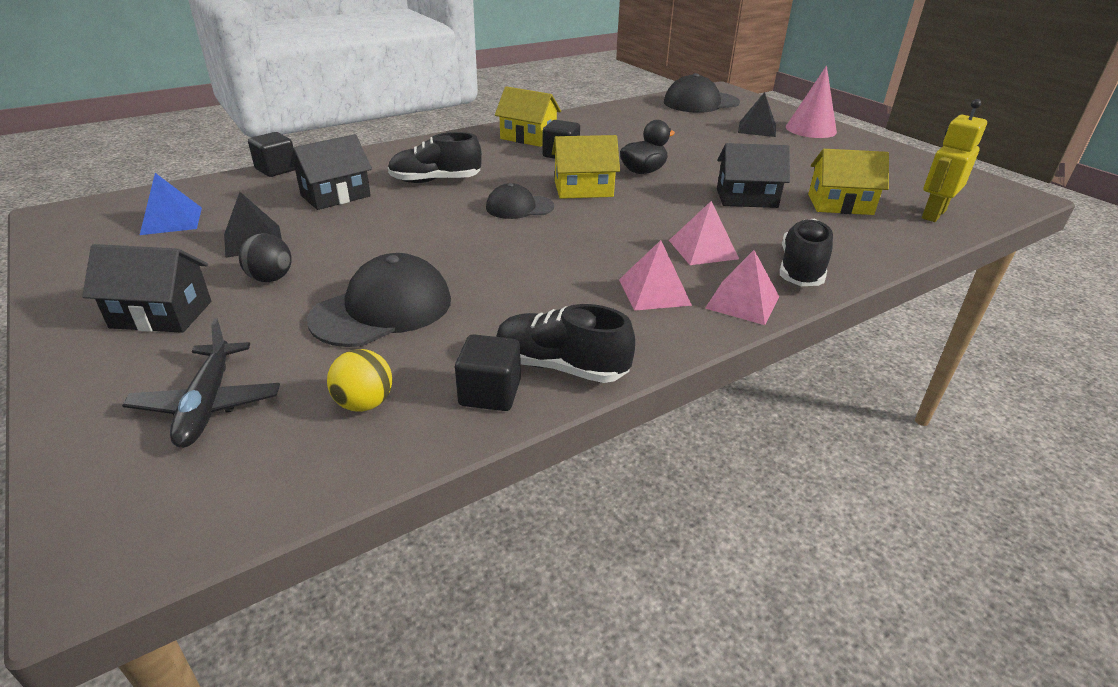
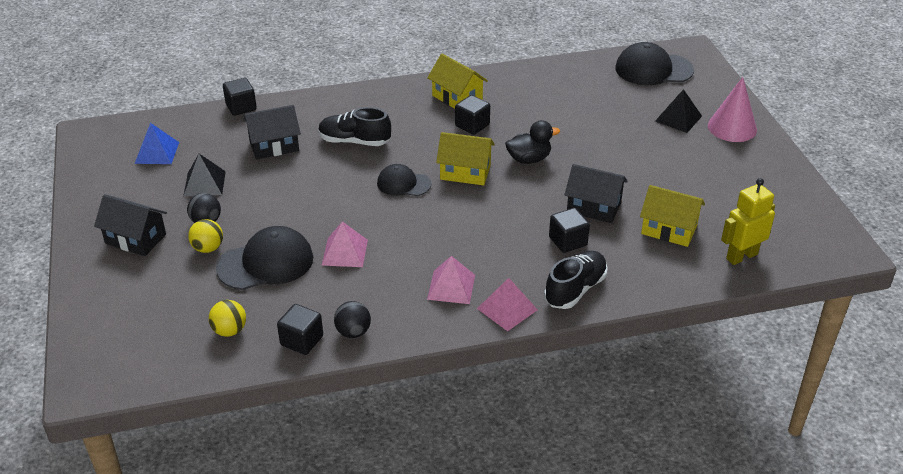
camera: 20 degrees right, 5 degrees up
(208, 404) = (148, 311): black plane -> none
(285, 307) = (208, 248): none -> yellow ball
(561, 366) = (353, 332): black shoe -> black ball
(703, 249) = (515, 255): pink pyramid -> pink pyramid (344, 252)
(748, 229) = (568, 241): none -> black cube

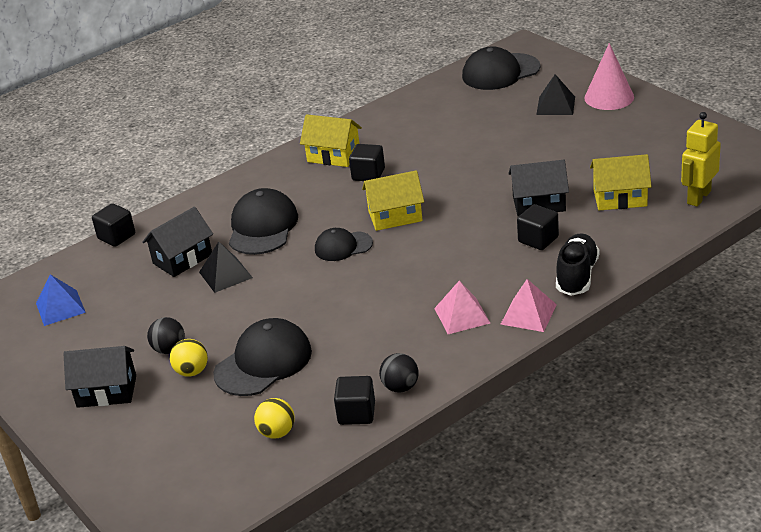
camera: 20 degrees left, 5 degrees down
(204, 183) = (137, 317): black pyramid -> black pyramid (225, 275)
(344, 252) = (335, 324): pink pyramid -> none
(354, 141) = (262, 227): black shoe -> black cap
(529, 159) = (446, 185): black duck -> none

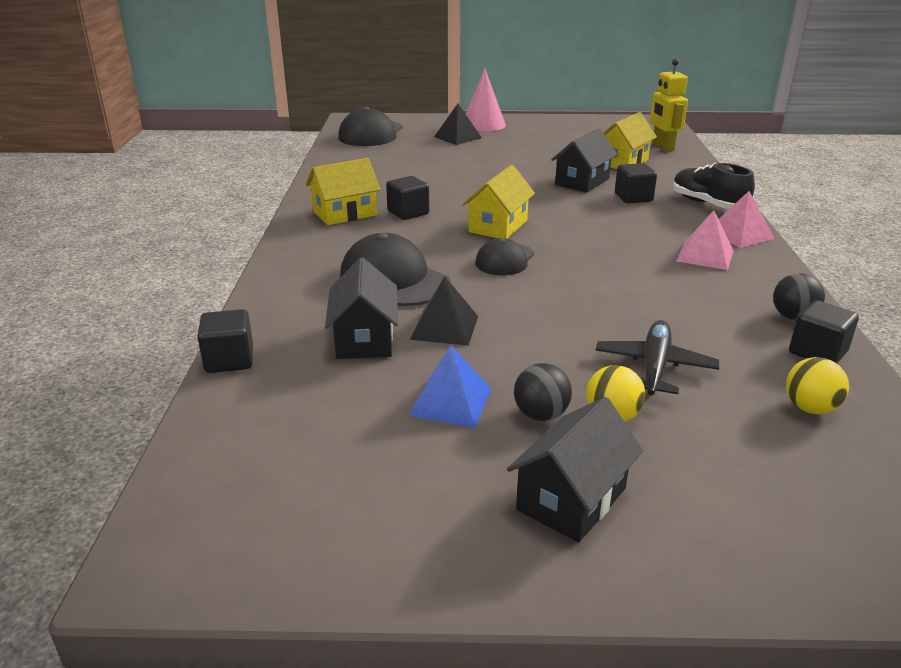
camera: 55 degrees left, 5 degrees down
(60, 307) = (303, 461): blue pyramid -> blue pyramid (450, 401)
(263, 362) = (654, 367): black cap -> black plane

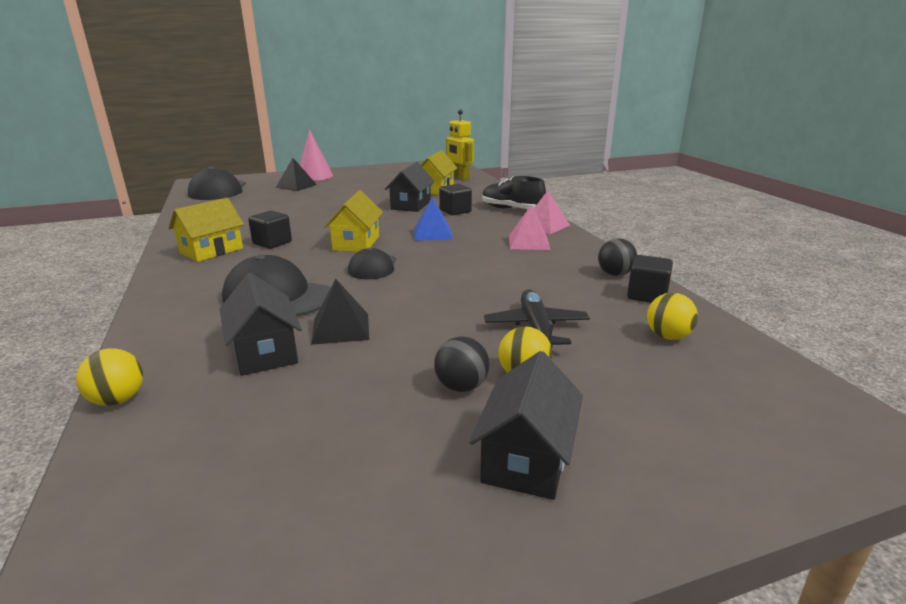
camera: 20 degrees left, 5 degrees down
(229, 360) = (118, 400): black cube -> yellow ball
(450, 401) = (372, 392): blue pyramid -> blue pyramid (432, 233)

